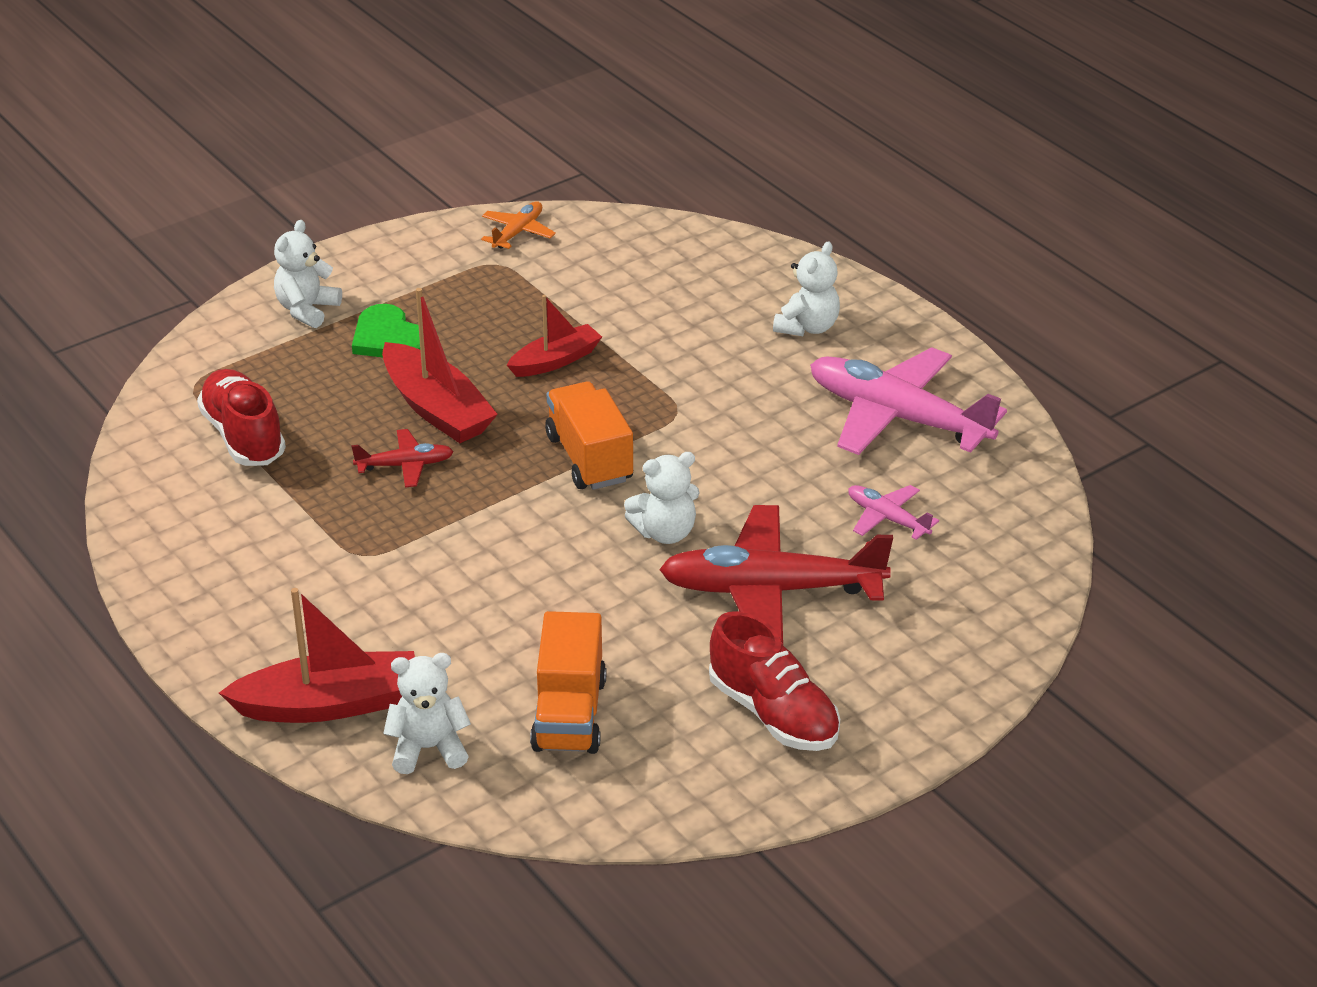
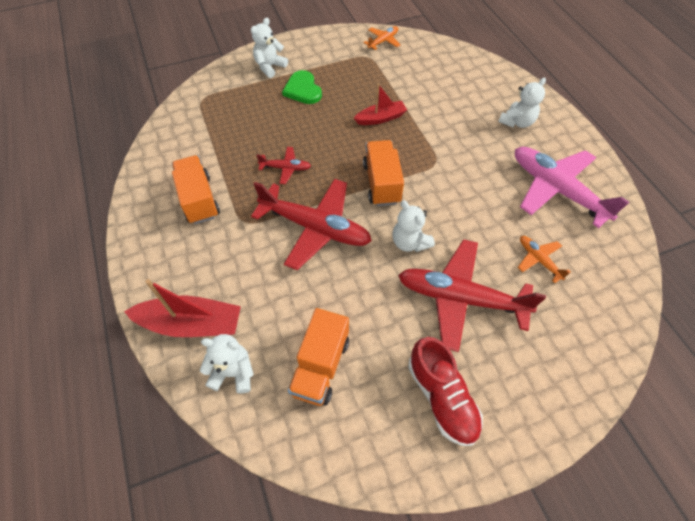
camera: 15 degrees right, 20 degrees up
(243, 436) = (213, 134): red shoe -> none
(263, 538) = (199, 200): none -> orange truck
(437, 409) = (313, 136): red boat -> none
(493, 541) = (315, 228): none -> red plane
(665, 532) = (410, 242): white teddy bear -> white teddy bear turned 60 degrees clockwise
(887, 518) = (539, 260): pink plane -> orange plane

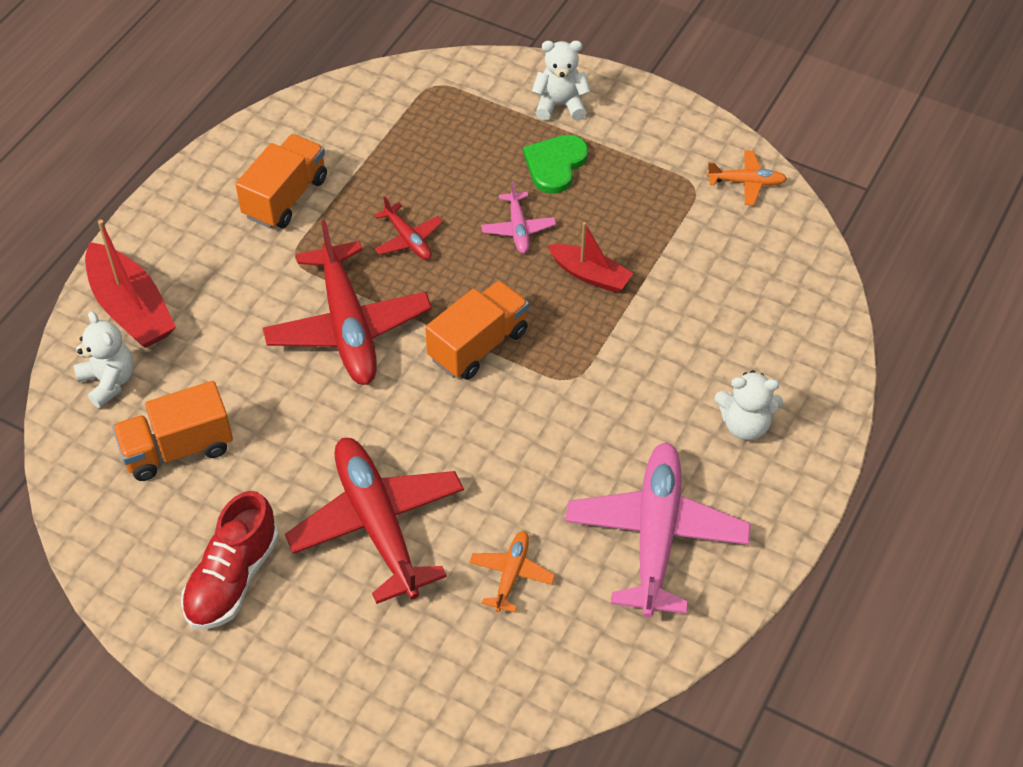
camera: 50 degrees right, 5 degrees down
(326, 125) = (518, 229): none -> pink plane
(410, 242) = (413, 428): white teddy bear -> none

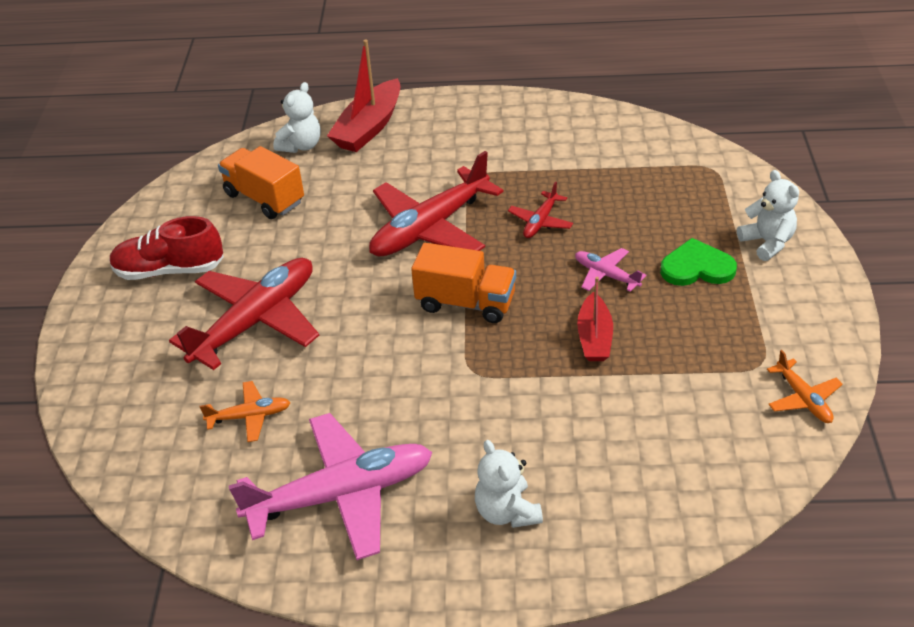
camera: 65 degrees right, 10 degrees down
(285, 197) = (526, 147): orange truck -> none
(518, 229) = (606, 275): pink plane -> pink plane turned 75 degrees clockwise

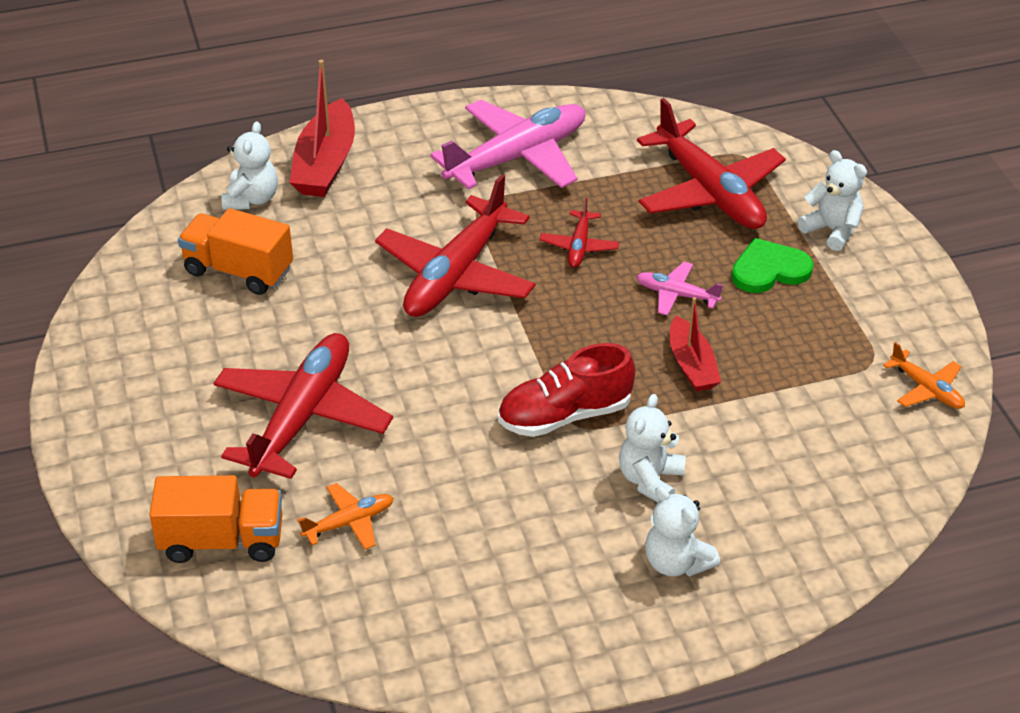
camera: 20 degrees left, 0 degrees up
(170, 270) = (165, 376): red shoe -> red shoe (565, 415)
(341, 495) = (493, 583): pink plane -> pink plane (517, 157)
(466, 303) = (535, 352): orange truck -> orange truck (222, 540)
(515, 431) = (650, 480): none -> white teddy bear
(670, 194) = (709, 192): none -> red plane

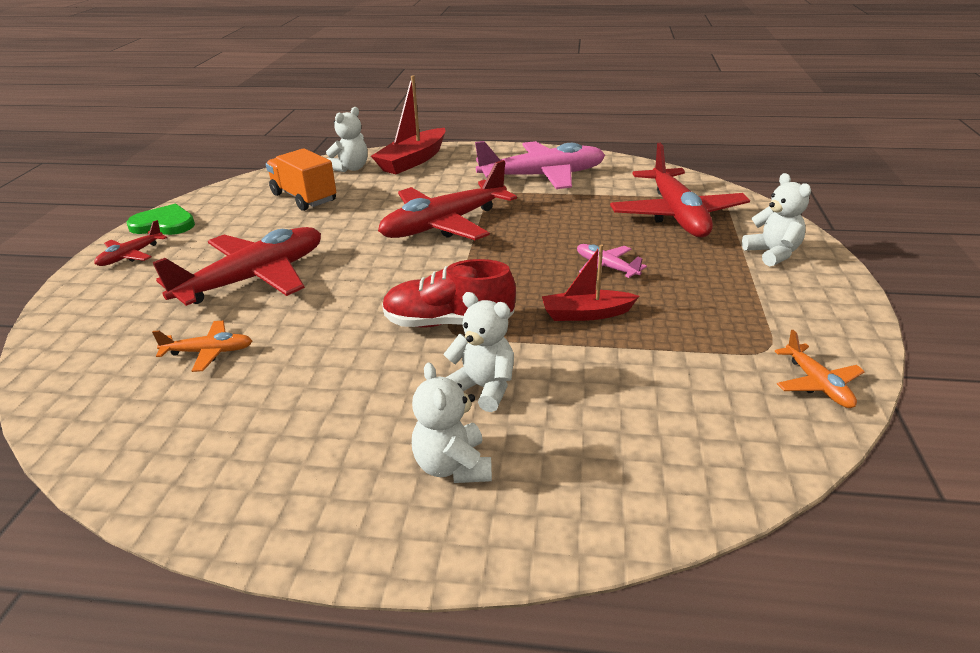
camera: 25 degrees right, 10 degrees down
(222, 540) = (109, 339): orange truck -> none
(579, 246) = (549, 226): red plane -> red plane (131, 255)
(650, 480) = (483, 388): white teddy bear -> white teddy bear turned 75 degrees clockwise
(691, 365) = (586, 314): red boat -> red boat turned 75 degrees clockwise
(769, 270) = (699, 267): green heart -> green heart (164, 224)

